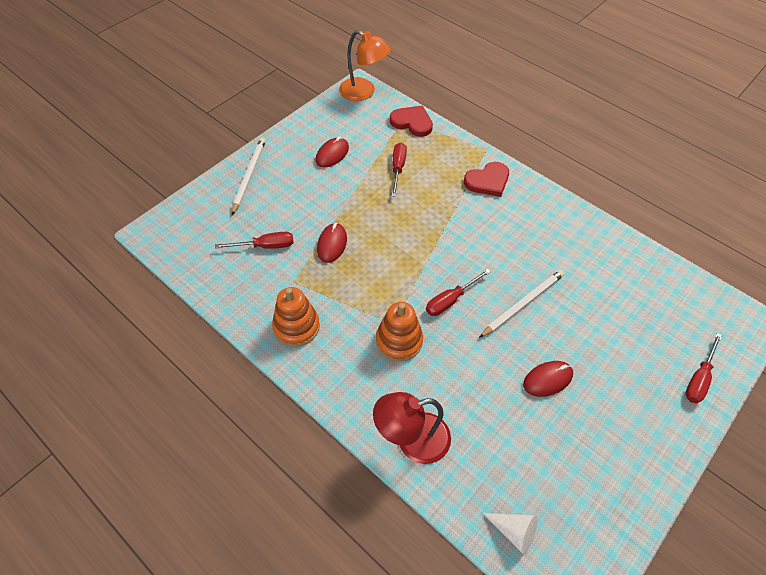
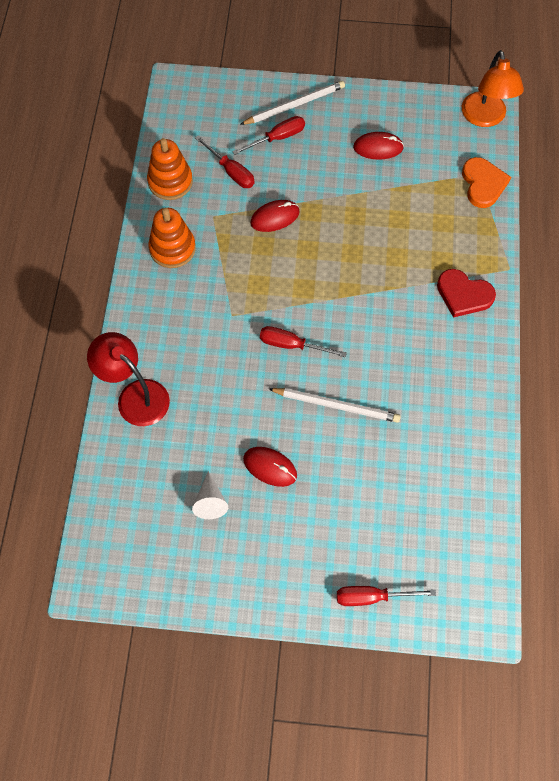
camera: 55 degrees right, 10 degrees up
(398, 168) = (410, 210): red screwdriver -> red screwdriver (277, 138)
(399, 341) = (218, 330): orange stacking toy -> orange stacking toy (170, 182)
(412, 122) = (483, 184): red heart -> orange heart
(514, 531) = (112, 511): white cone -> white cone (210, 501)

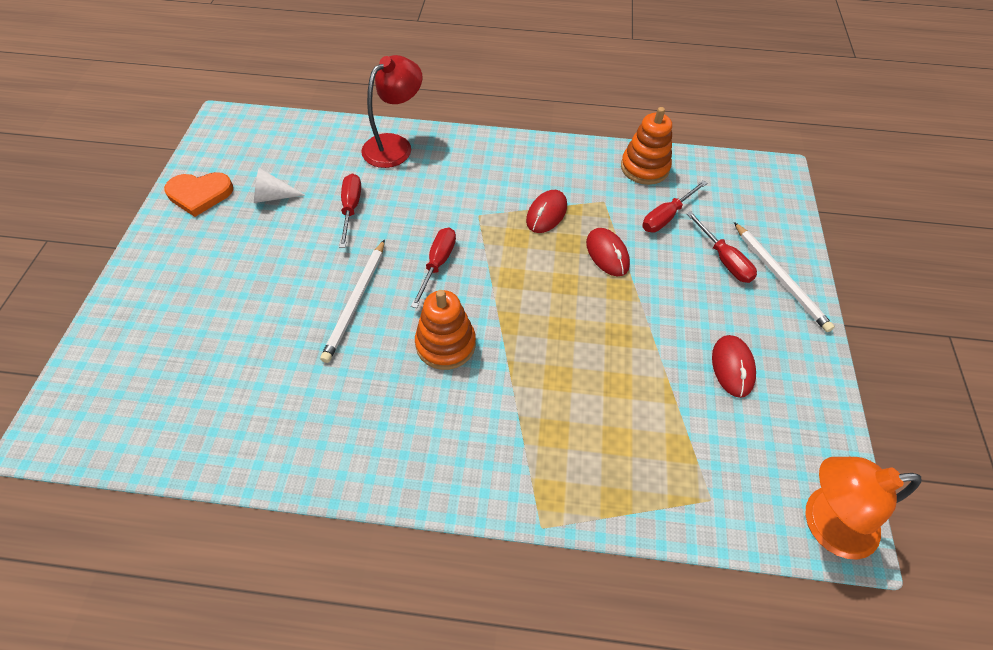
camera: 90 degrees right, 10 degrees down
(172, 248) = (560, 170): orange stacking toy -> orange stacking toy (445, 344)
(270, 467) = (296, 242): red mouse -> red mouse (546, 214)
(372, 597) = (125, 323): red screwdriver -> red screwdriver (351, 208)
(463, 294) = (498, 456): red heart -> none
(483, 184) = (693, 505): orange heart -> orange heart (199, 194)

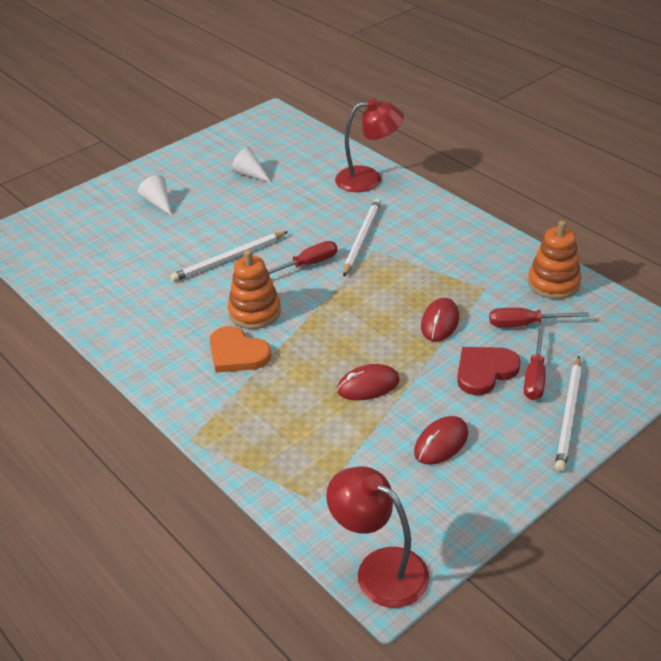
camera: 45 degrees right, 15 degrees down
(199, 194) = (208, 152): orange heart -> orange heart (237, 353)
(205, 281) = (158, 202): none -> white cone
(351, 208) = (290, 204): red screwdriver -> none
(456, 209) = (362, 238): none -> white pencil
(546, 214) = (426, 274): red mouse -> red mouse (368, 385)
(687, 278) = (485, 371): none -> red heart
(825, 523) = (379, 569): orange lamp -> red lamp

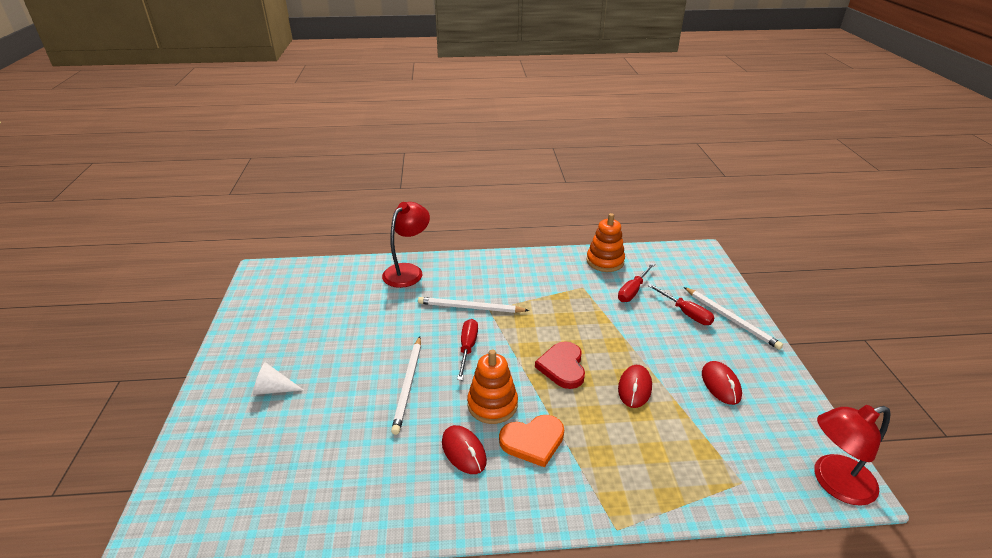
camera: 55 degrees left, 5 degrees down
(250, 174) = (316, 319): white cone -> none
(362, 238) = (470, 307): white pencil -> white pencil turned 45 degrees counterclockwise
(440, 322) = (598, 322): red mouse -> red mouse (464, 451)
(485, 371) = (664, 329): red heart -> red heart (562, 367)

